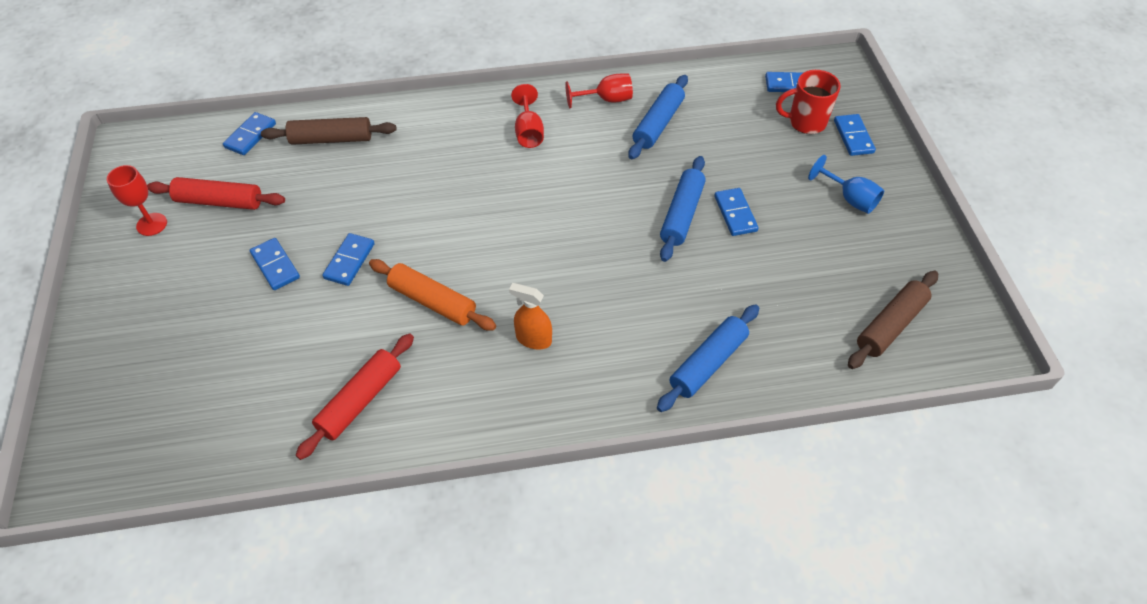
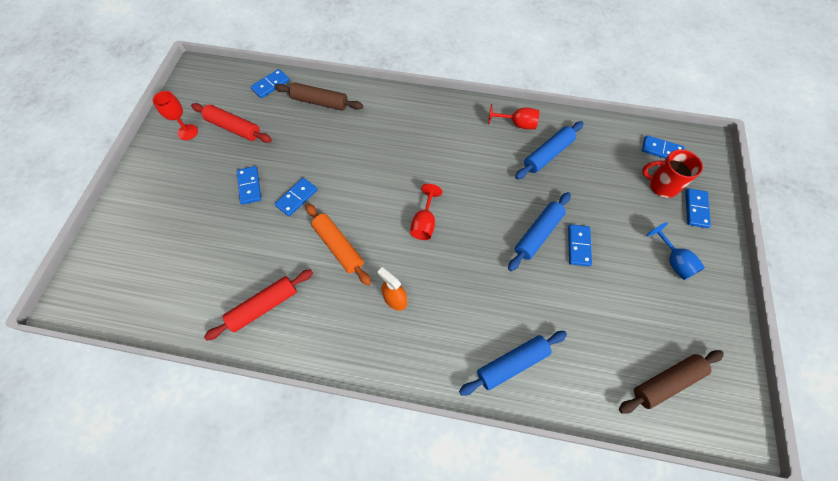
camera: 20 degrees right, 10 degrees up
(528, 132) = (452, 134): red goblet -> red goblet (424, 223)

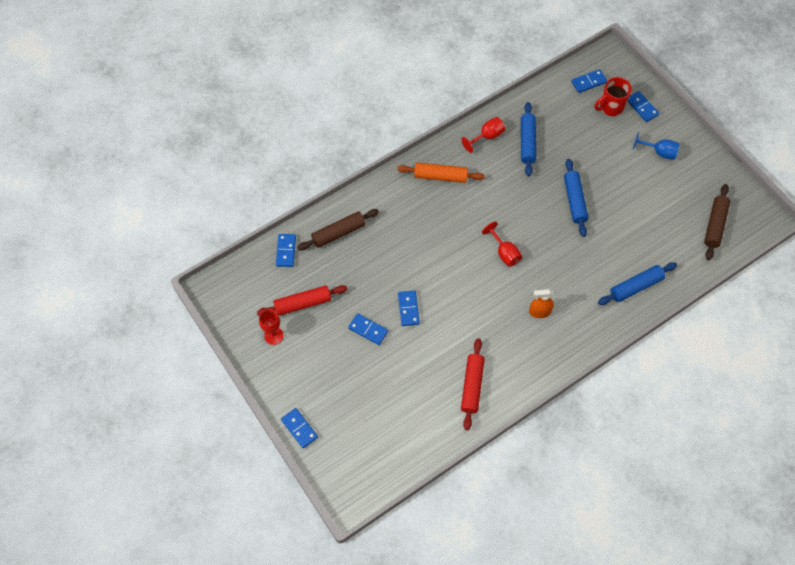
camera: 45 degrees left, 0 degrees up
(338, 247) = (472, 313): orange rolling pin -> orange rolling pin (440, 176)
(512, 364) = (636, 286): blue rolling pin -> blue rolling pin turned 45 degrees clockwise
(578, 246) = (603, 188): blue domino -> blue domino (299, 428)

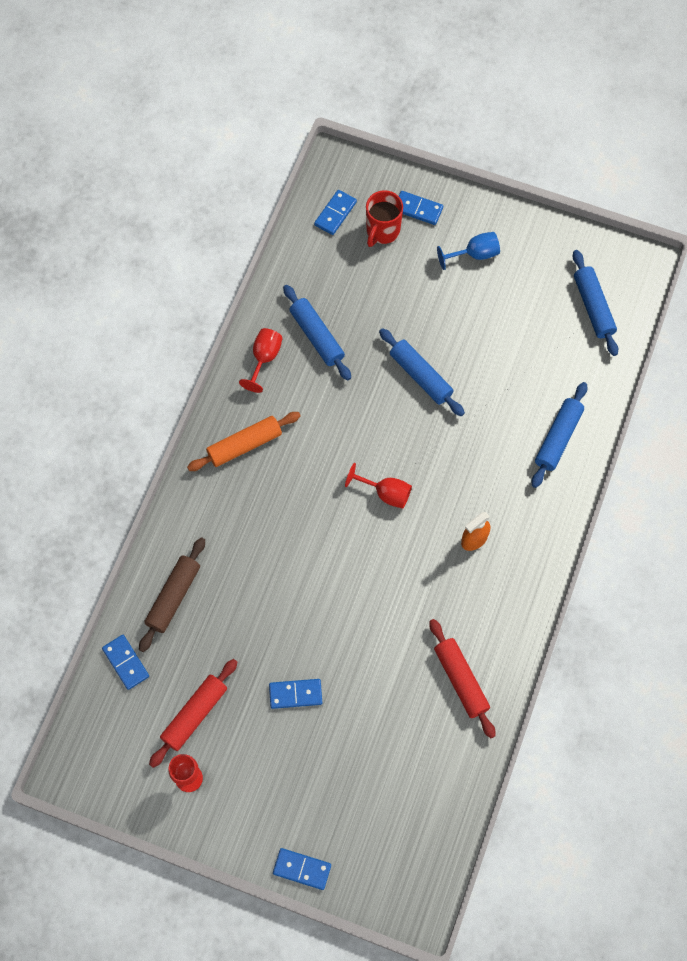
camera: 35 degrees left, 5 degrees up
(408, 309) = (324, 636): blue domino -> none
(714, 225) = (593, 307): brown rolling pin -> blue rolling pin

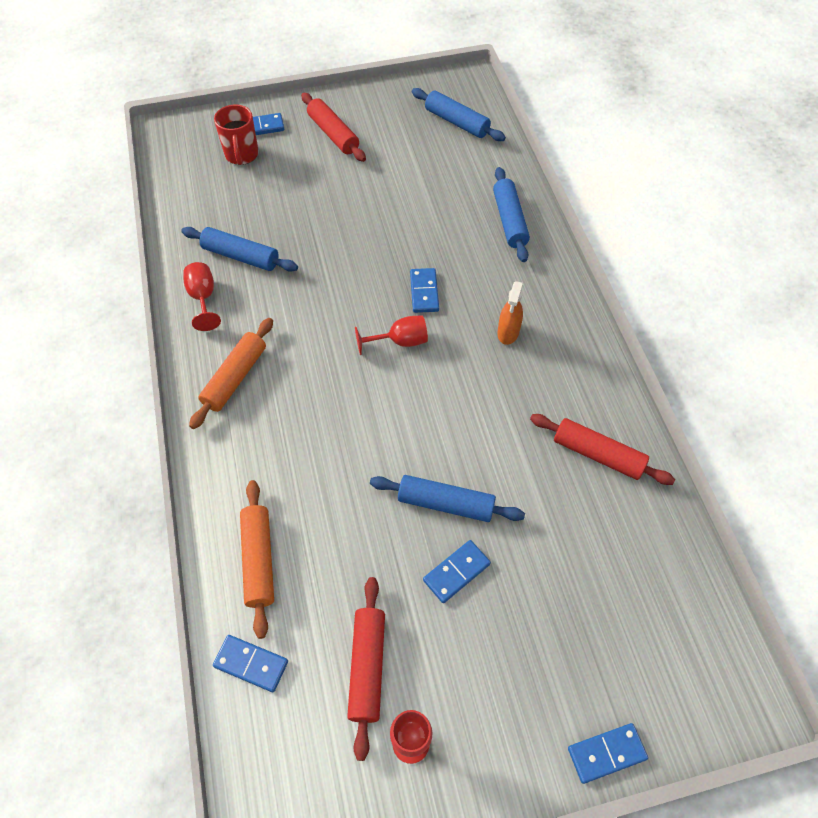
camera: 35 degrees left, 10 degrees down
(173, 597) = (259, 560): brown rolling pin -> orange rolling pin
(335, 213) = (190, 162): blue domino -> blue domino (424, 292)
(420, 376) = (358, 237): blue rolling pin -> blue rolling pin (445, 503)
(475, 254) = (333, 134): blue goblet -> red rolling pin

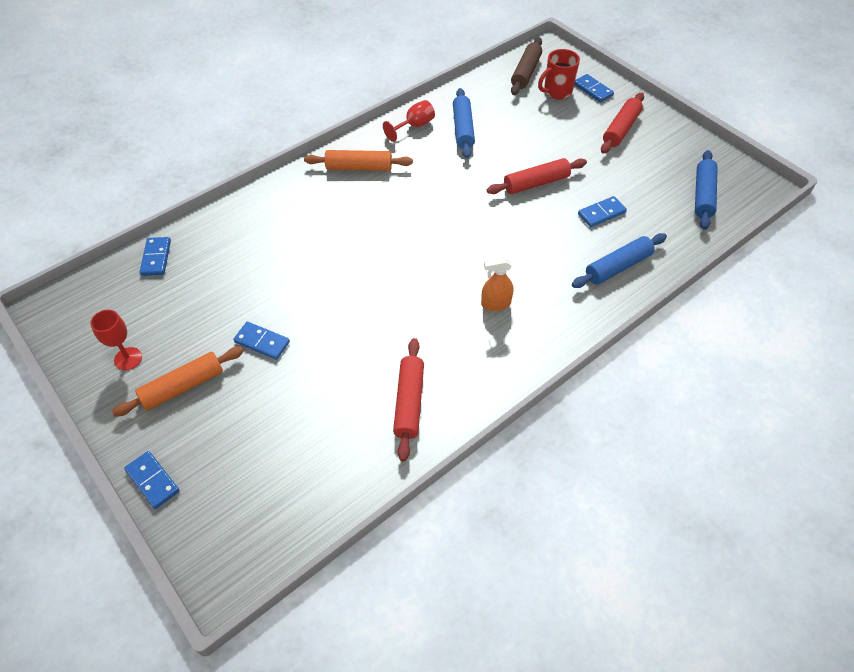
camera: 65 degrees right, 5 degrees down
(191, 165) = (526, 72): none -> brown rolling pin
(259, 560) = (228, 233): orange rolling pin -> orange rolling pin (183, 386)
(367, 667) = (173, 317): red rolling pin -> red rolling pin (536, 183)
(400, 341) = (443, 241): red goblet -> none
(424, 292) = (500, 238): blue domino -> blue domino (601, 213)
(445, 503) = (315, 317): blue rolling pin -> none

